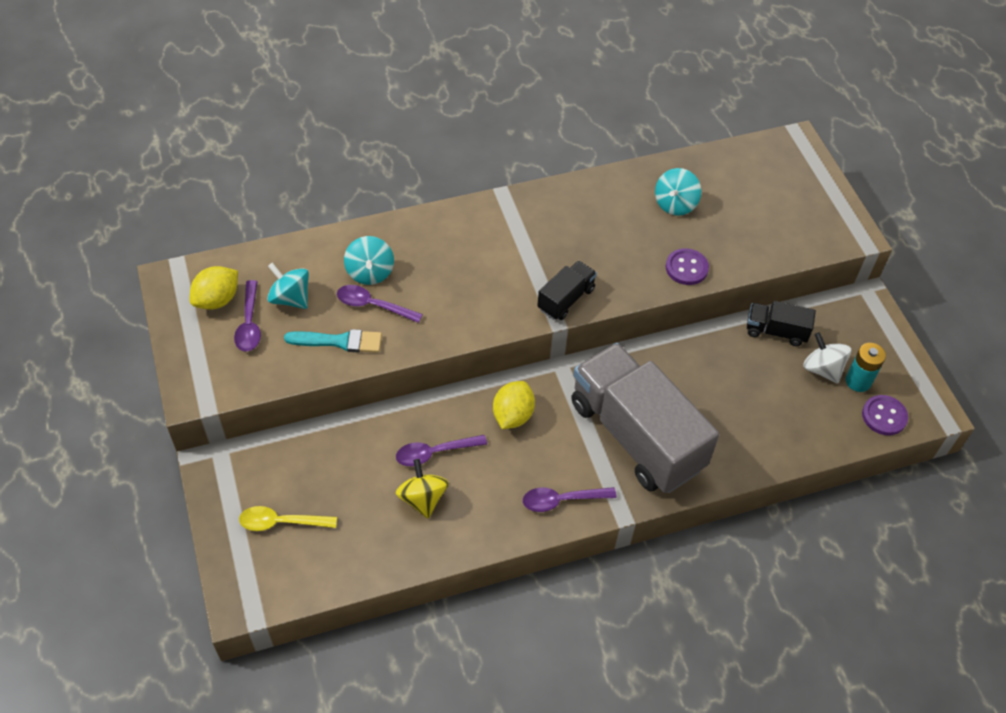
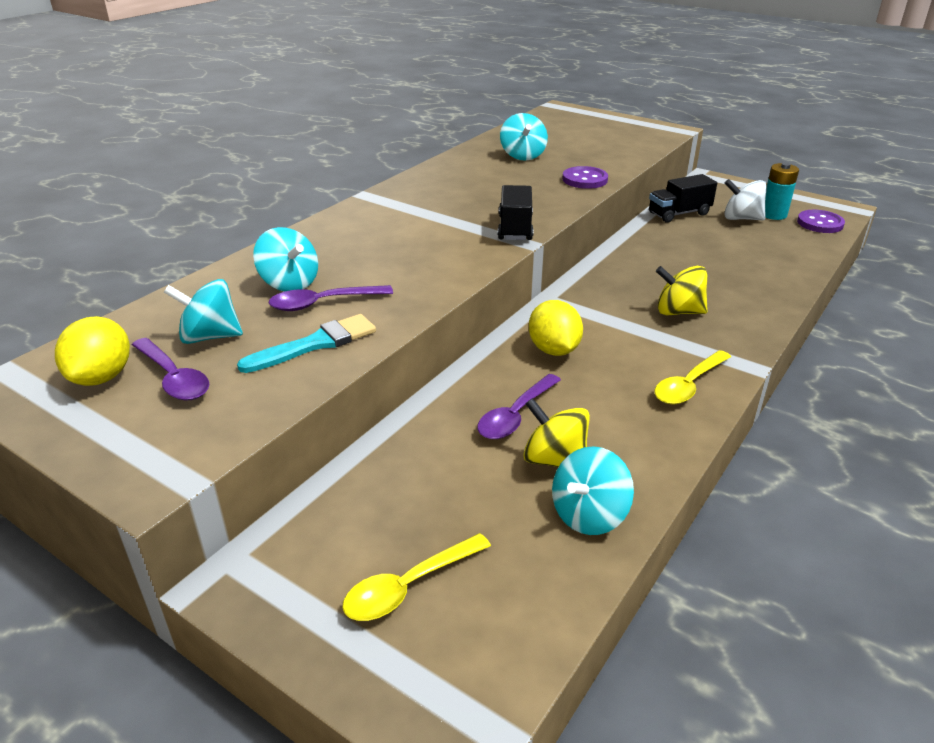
camera: 35 degrees left, 20 degrees down
(402, 544) = (589, 515): none -> turquoise spinning top
(561, 500) = (688, 385): purple spoon -> yellow spoon
(636, 435) = (678, 312): grey truck -> yellow spinning top

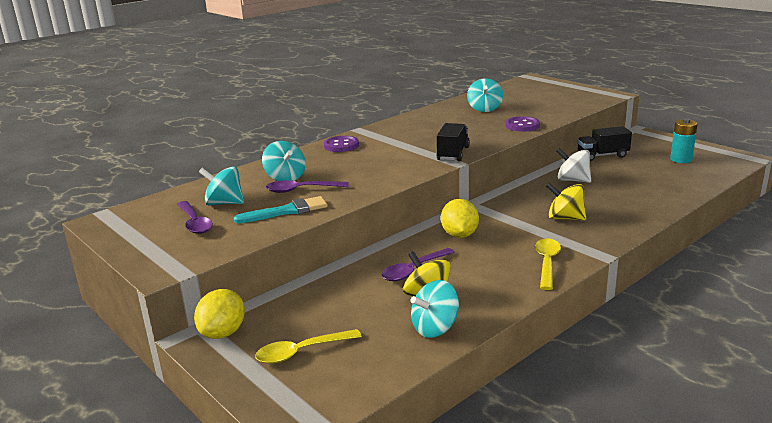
camera: 15 degrees right, 10 degrees down
(102, 377) = (154, 219): yellow lemon -> yellow lemon (223, 333)
(688, 385) = (547, 263): yellow spoon -> yellow spoon turned 135 degrees clockwise
(741, 218) = (652, 161): white spinning top -> white spinning top (572, 180)
(820, 223) = (717, 167): purple button -> purple button (341, 145)

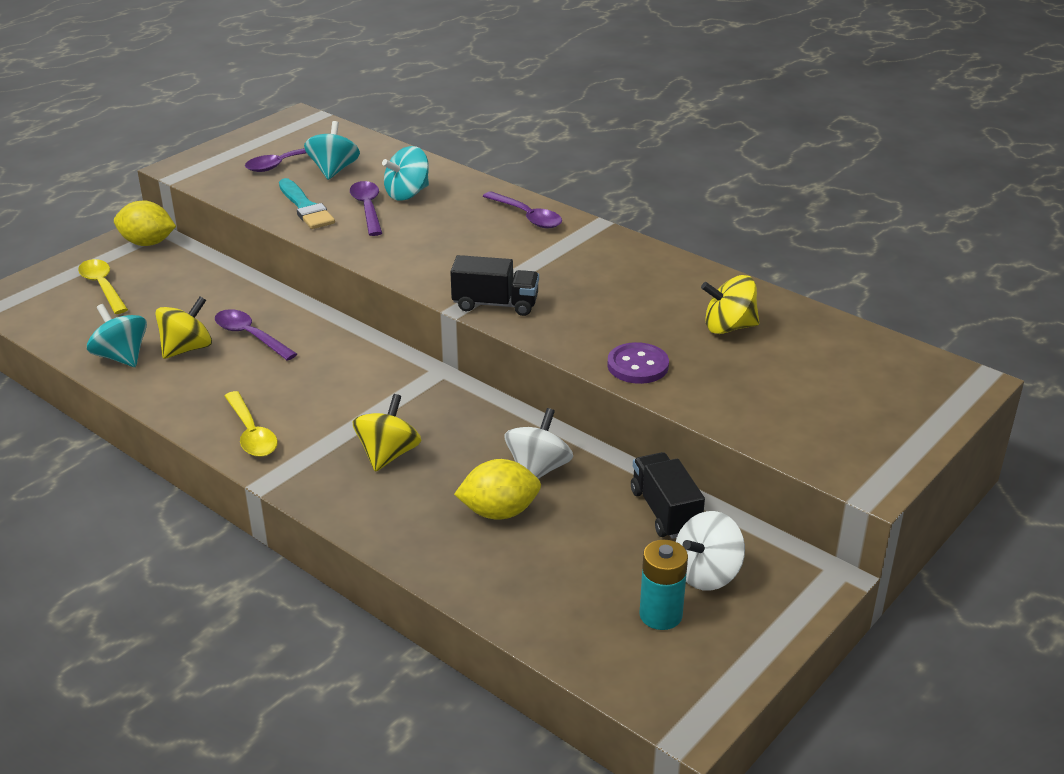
camera: 80 degrees right, 10 degrees up
(341, 145) = (527, 217): purple button -> purple spoon
(459, 235) = (340, 364): yellow lemon -> yellow lemon (499, 512)
(484, 109) = (729, 327): turquoise spinning top -> yellow spinning top
(547, 263) = (251, 433): yellow spoon -> yellow spoon turned 60 degrees clockwise
(647, 150) = (707, 574): none -> white spinning top

